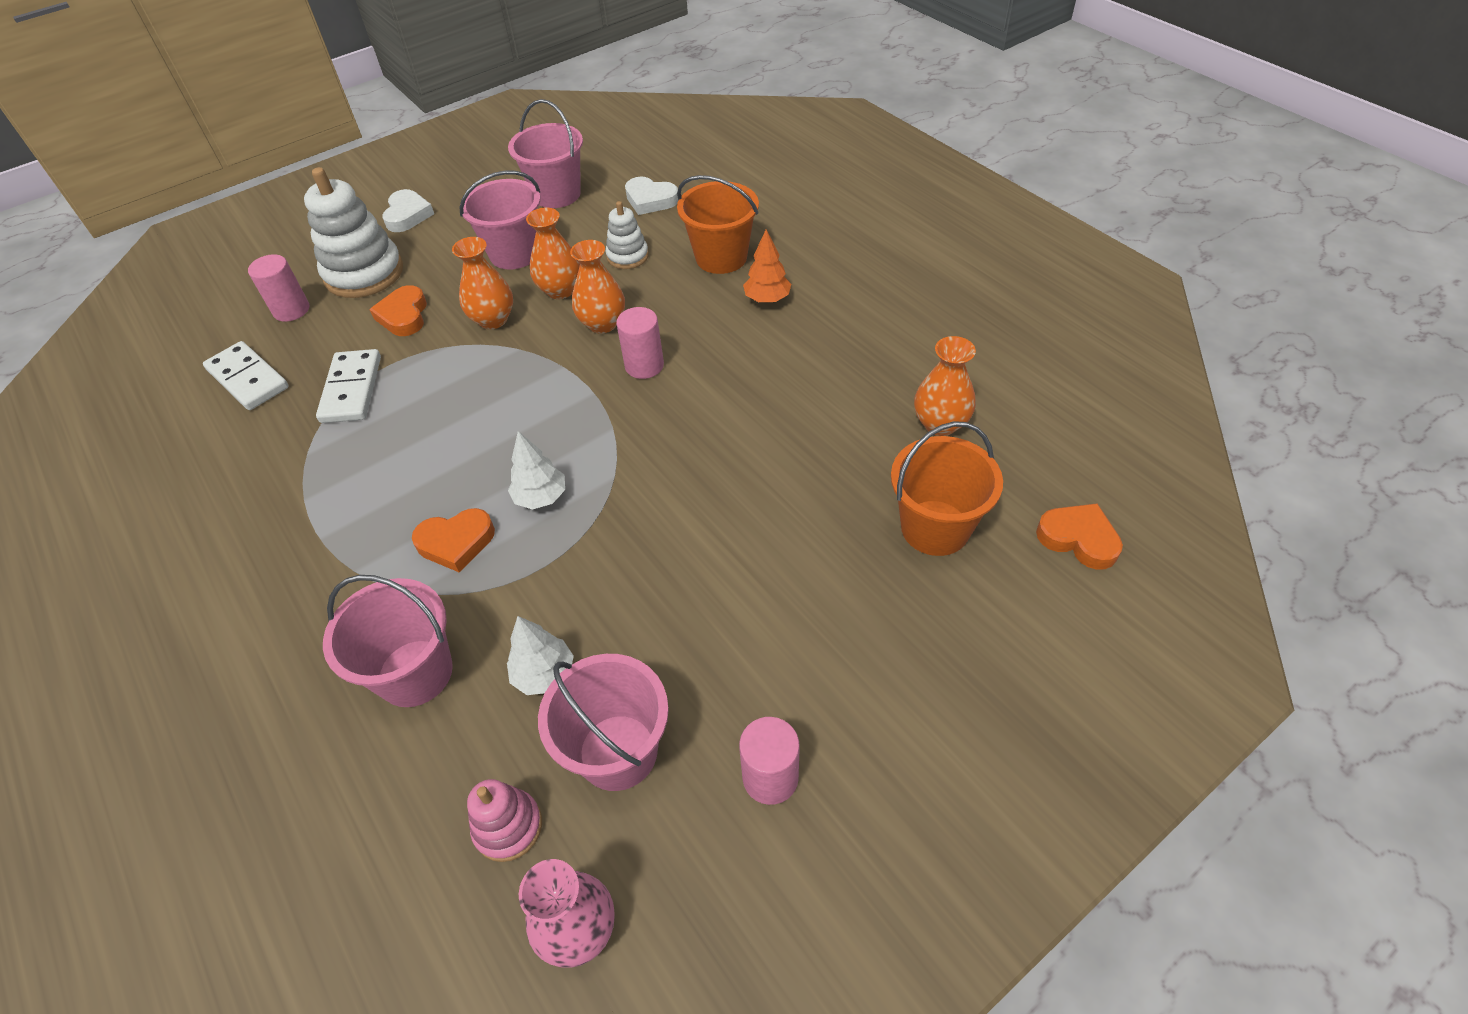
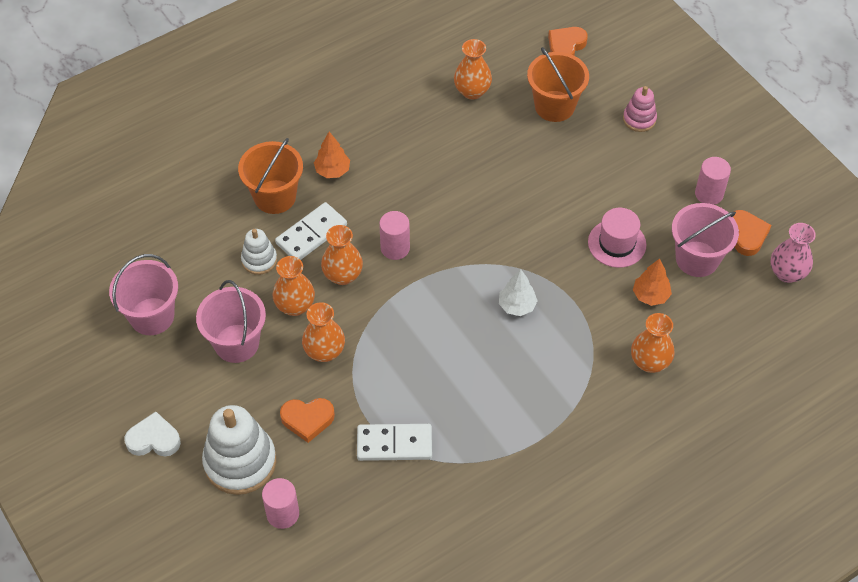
camera: 90 degrees left, 5 degrees up
(248, 379) = (370, 528): white domino -> white domino (311, 234)
(415, 673) = (649, 362): pink bucket -> orange vase
(456, 542) = (552, 352): orange heart -> orange heart (746, 235)
(508, 827) = (739, 306): pink stacking toy -> pink stacking toy (639, 119)
(544, 674) = (650, 295): white tree -> orange tree
(650, 200) = (181, 244): white heart -> none
(652, 623) = (617, 243): none -> pink hat

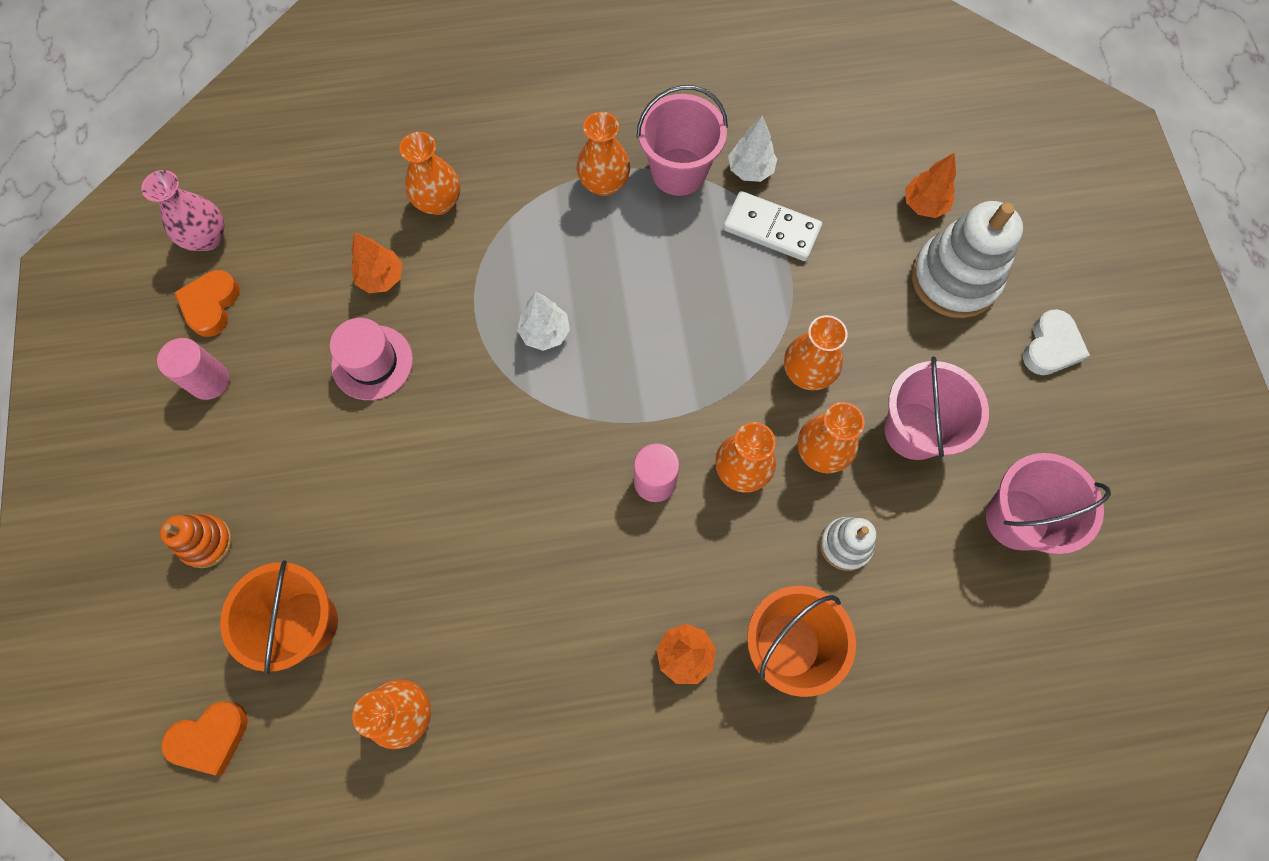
camera: 155 degrees left, 15 degrees up
(154, 439) = (1051, 347): white heart -> white heart turned 90 degrees counterclockwise
(283, 514) = (924, 204): pink cylinder -> orange tree
(307, 419) = (859, 296): orange heart -> none
(311, 234) = (758, 555): white domino -> none
(432, 485) = (750, 170): none -> white tree
(538, 427) = (604, 183): none -> orange vase
(639, 119) = (206, 542): pink stacking toy -> orange stacking toy
(697, 259) = (293, 300): pink bucket -> pink bucket (678, 172)

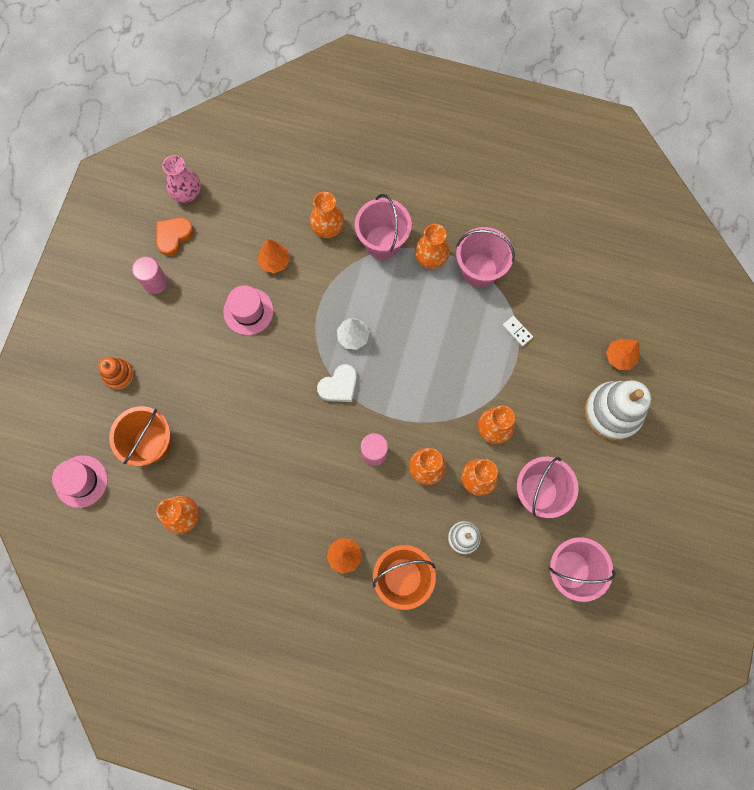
camera: 25 degrees right, 5 degrees up
(210, 738) = (81, 481): orange heart -> pink hat
(526, 189) = (382, 242): none -> pink bucket
(750, 170) = (523, 288): white tree -> none
(771, 229) = (517, 331): white domino -> white domino, size x0.51
(1051, 347) = (648, 480): white heart -> white heart (339, 386)

